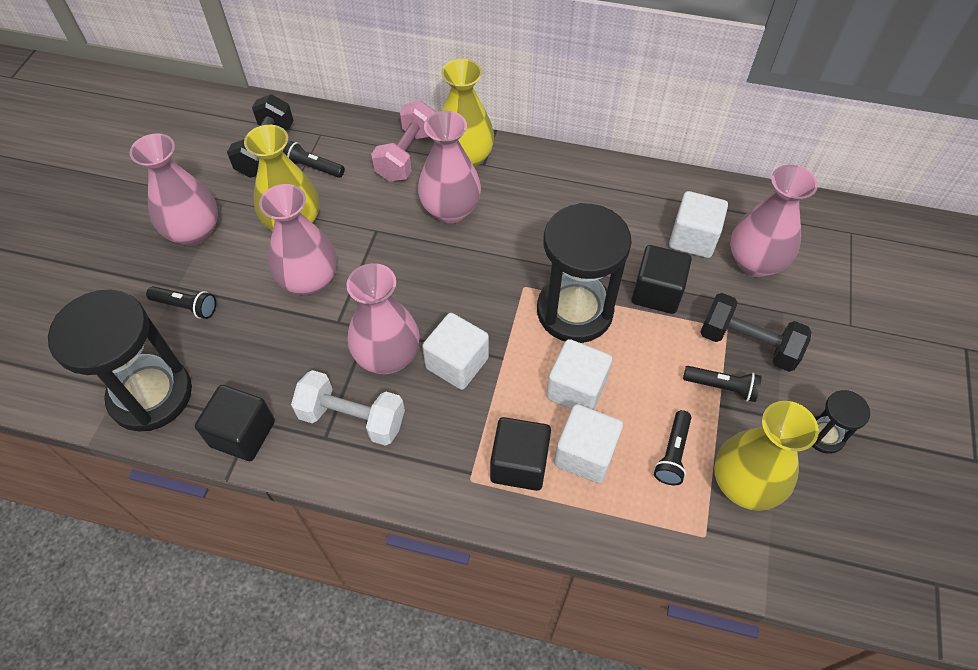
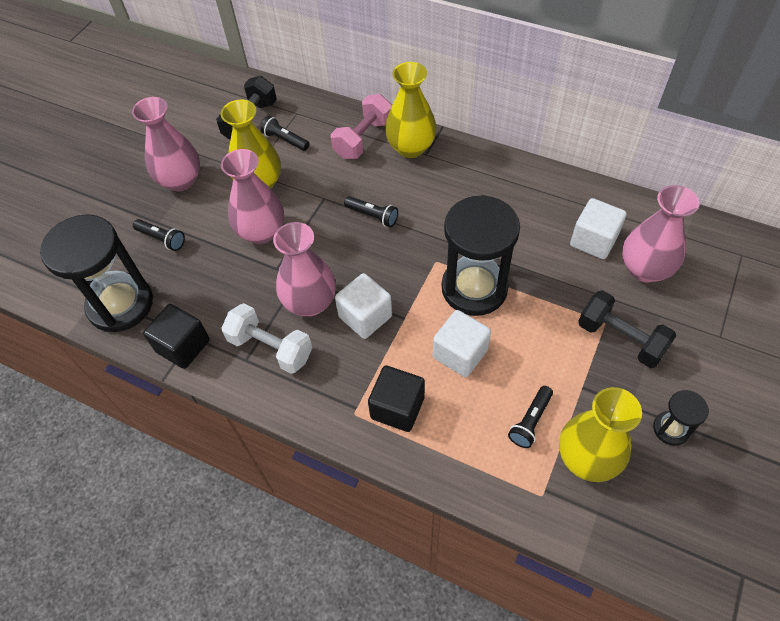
camera: 15 degrees right, 0 degrees up
(450, 210) = (389, 189): pink vase -> none
(585, 454) = (454, 409): white cube -> none
(656, 292) = (549, 283): black cube -> none
(721, 387) = (587, 372): black flashlight -> black flashlight (372, 216)

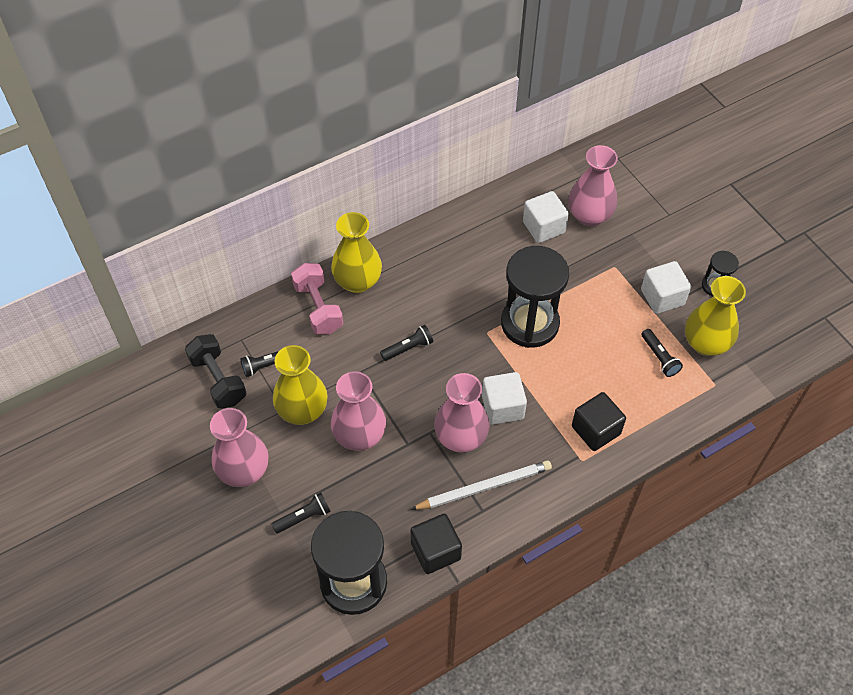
camera: 60 degrees left, 0 degrees up
(271, 348) = (484, 487): white dumbbell -> white pencil
(460, 353) = (578, 366): white cube -> white cube (662, 297)
(620, 339) = (633, 267): black dumbbell -> none

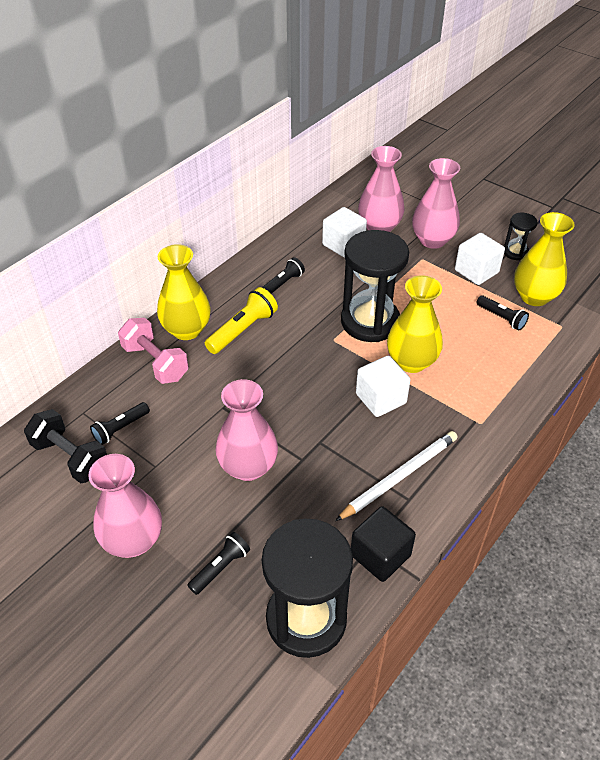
camera: 20 degrees left, 10 degrees down
(302, 410) = (176, 460): yellow vase -> yellow vase (411, 362)
(408, 297) = (243, 330): none -> yellow flashlight
(408, 348) = (263, 373): black flashlight -> black flashlight (283, 283)
(461, 437) = (353, 437): pink vase -> pink vase (432, 240)
(596, 430) = (479, 393): black cube -> none

